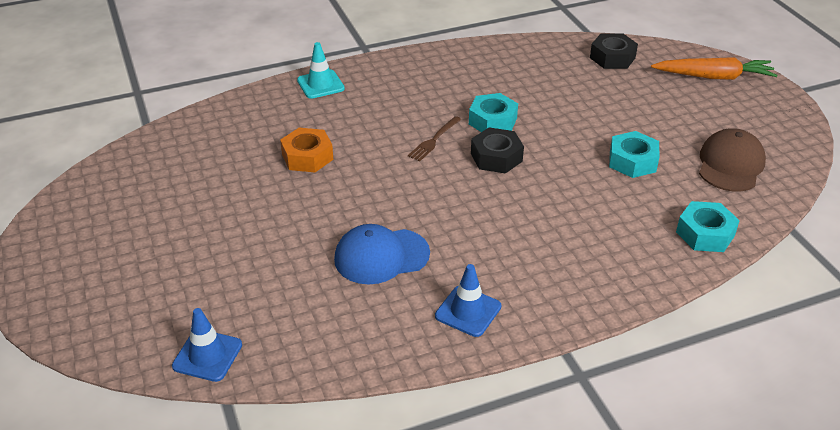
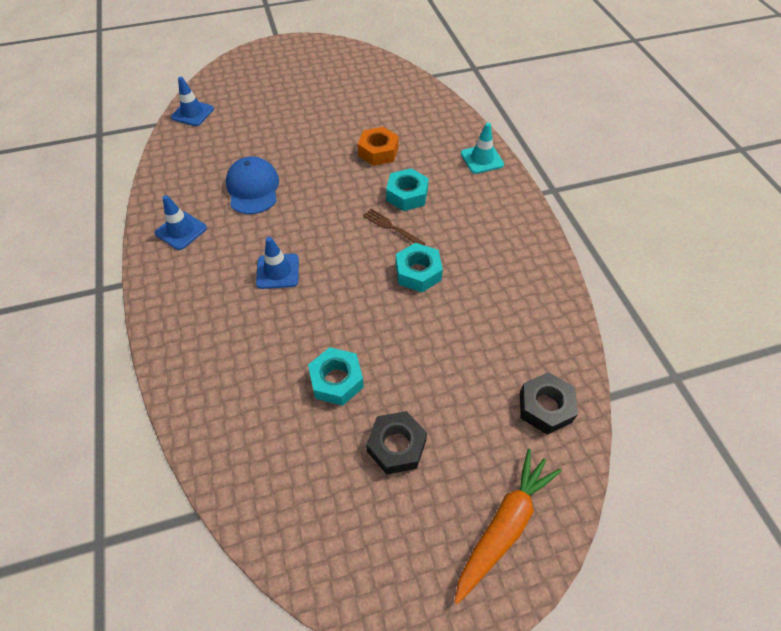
camera: 95 degrees right, 15 degrees up
(496, 157) = (360, 268): black nut -> black nut (396, 446)
(514, 215) = (278, 271): none -> blue traffic cone
(705, 234) = (212, 418): turquoise nut -> turquoise nut (407, 195)
(714, 77) = (504, 525): orange carrot -> orange carrot turned 150 degrees counterclockwise
(730, 164) = (314, 482): brown cap -> none

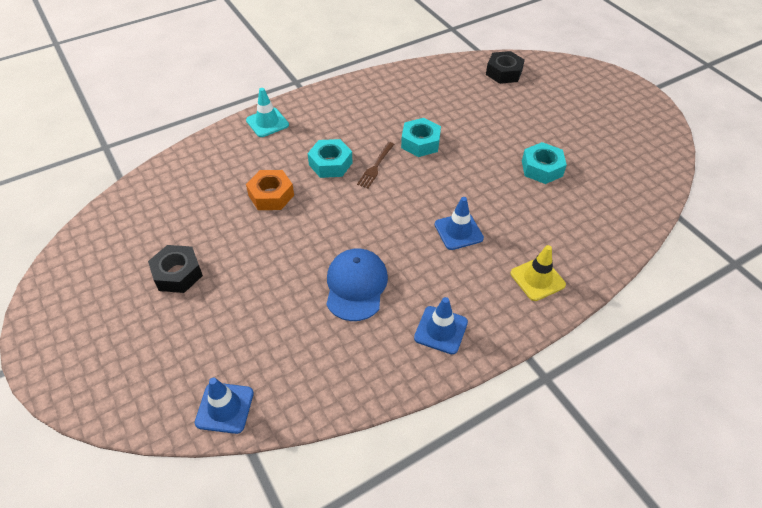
camera: 105 degrees left, 5 degrees down
(190, 316) = (537, 279): none -> yellow traffic cone
(253, 188) = (356, 286): blue cap -> blue cap turned 120 degrees clockwise
(396, 446) = (570, 130): black nut -> black nut (177, 274)
(504, 525) = (587, 82): orange carrot -> none

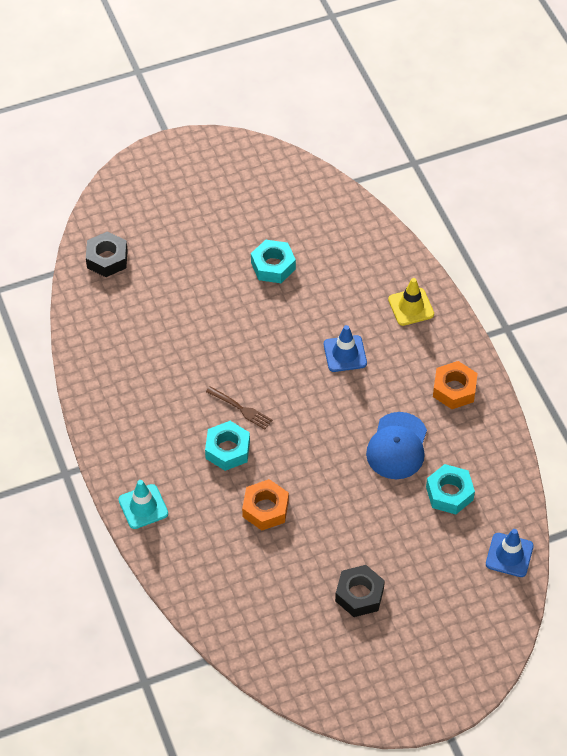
camera: 80 degrees left, 5 degrees up
(356, 286) = (397, 446): blue cap -> blue cap turned 90 degrees counterclockwise
(420, 143) = (211, 362): turquoise nut -> turquoise nut (449, 493)
(441, 330) = (454, 389): blue traffic cone -> orange nut

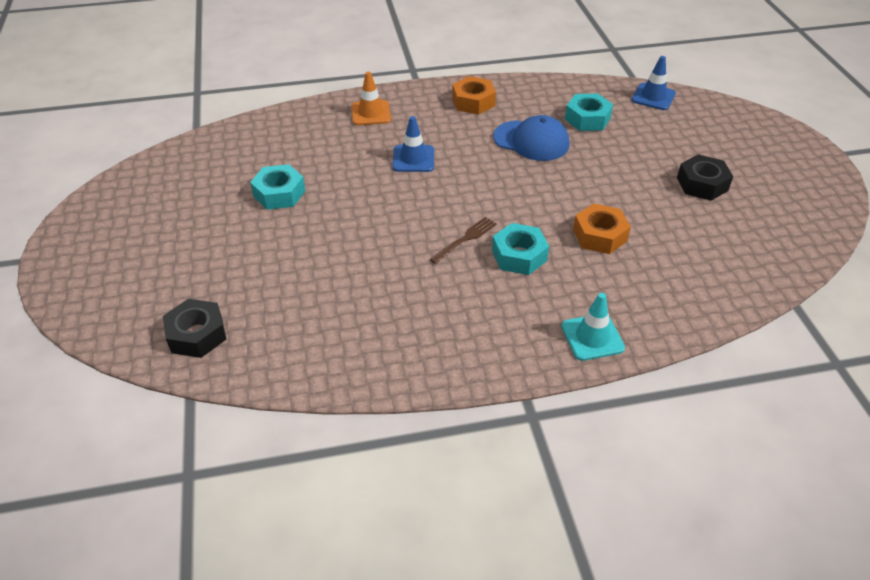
camera: 80 degrees left, 10 degrees down
(411, 307) = (371, 113): yellow traffic cone -> orange traffic cone

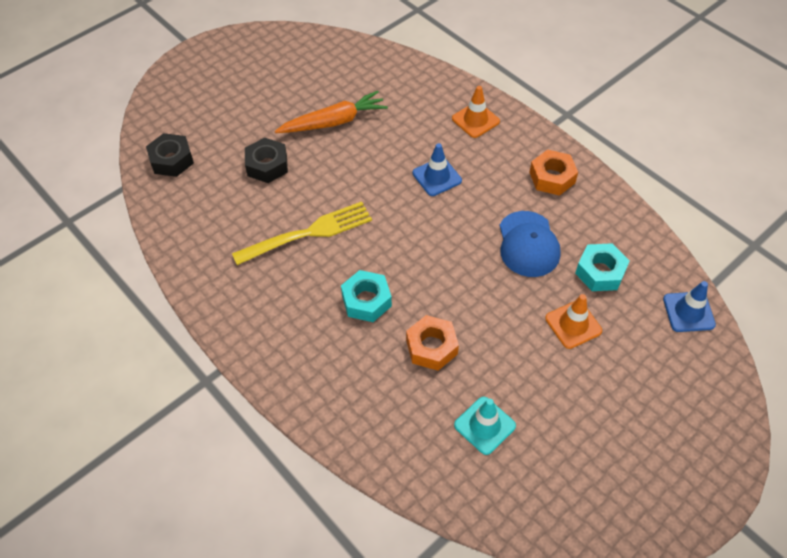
camera: 60 degrees right, 10 degrees up
(279, 193) = (334, 122): turquoise nut -> orange carrot
(405, 264) = (308, 233): none -> yellow fork
(465, 239) = (361, 257): brown fork -> none
(592, 337) = (304, 388): turquoise traffic cone -> turquoise traffic cone (484, 425)
(628, 152) = (573, 324): none -> orange traffic cone
(702, 184) = (569, 403): black nut -> black nut (267, 165)

